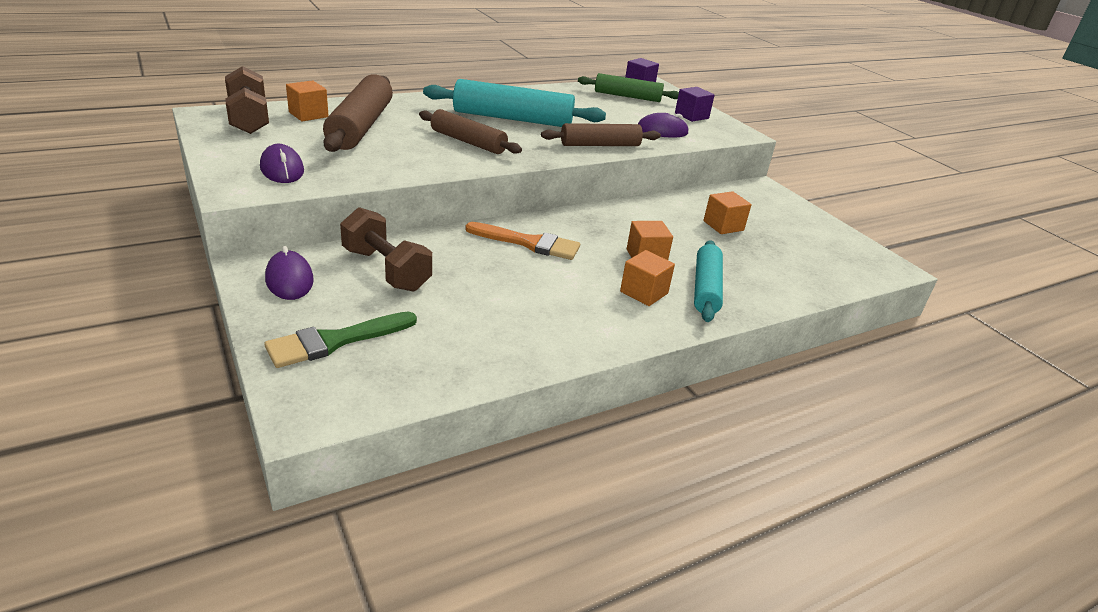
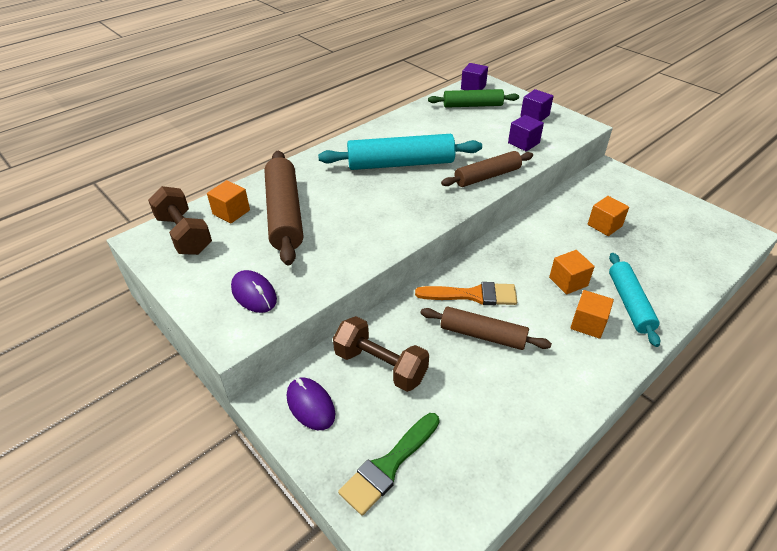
camera: 10 degrees left, 10 degrees up
(468, 142) = (383, 206): brown rolling pin -> brown rolling pin (482, 335)
(662, 131) = (523, 143): purple mouse -> purple cube

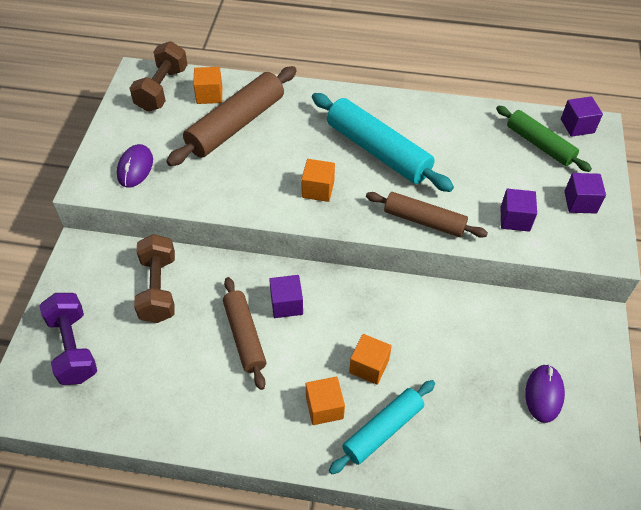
camera: 50 degrees right, 10 degrees up
(310, 405) = (92, 271): purple mouse -> purple mouse (544, 394)
(388, 466) = (73, 348): green brush -> purple dumbbell
(473, 295) = (286, 304): orange brush -> purple cube
(604, 225) = (487, 358): orange cube -> orange cube (318, 189)

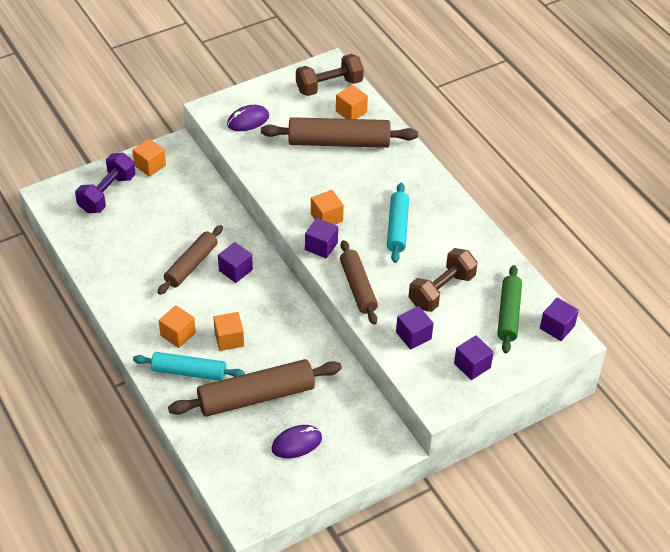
camera: 50 degrees right, 5 degrees down
(79, 286) = (150, 165): none -> orange cube
(158, 289) = (185, 202): brown dumbbell -> brown dumbbell (441, 290)
(349, 215) = (321, 246): none -> purple cube
(378, 151) = (397, 228): turquoise rolling pin -> turquoise rolling pin, size x0.64
(461, 391) = (256, 397): none -> brown rolling pin

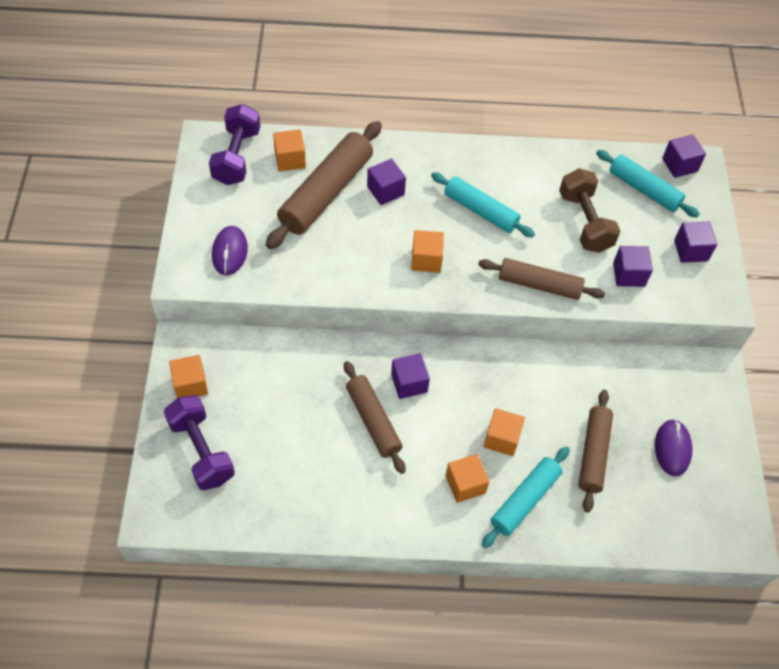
camera: 60 degrees left, 10 degrees up
(256, 397) = (593, 453): brown rolling pin -> brown rolling pin, size x0.64
(321, 246) = (463, 285): purple cube -> purple cube (385, 191)
(329, 86) = (237, 157): brown dumbbell -> purple dumbbell
(508, 314) = (644, 189): green rolling pin -> turquoise rolling pin

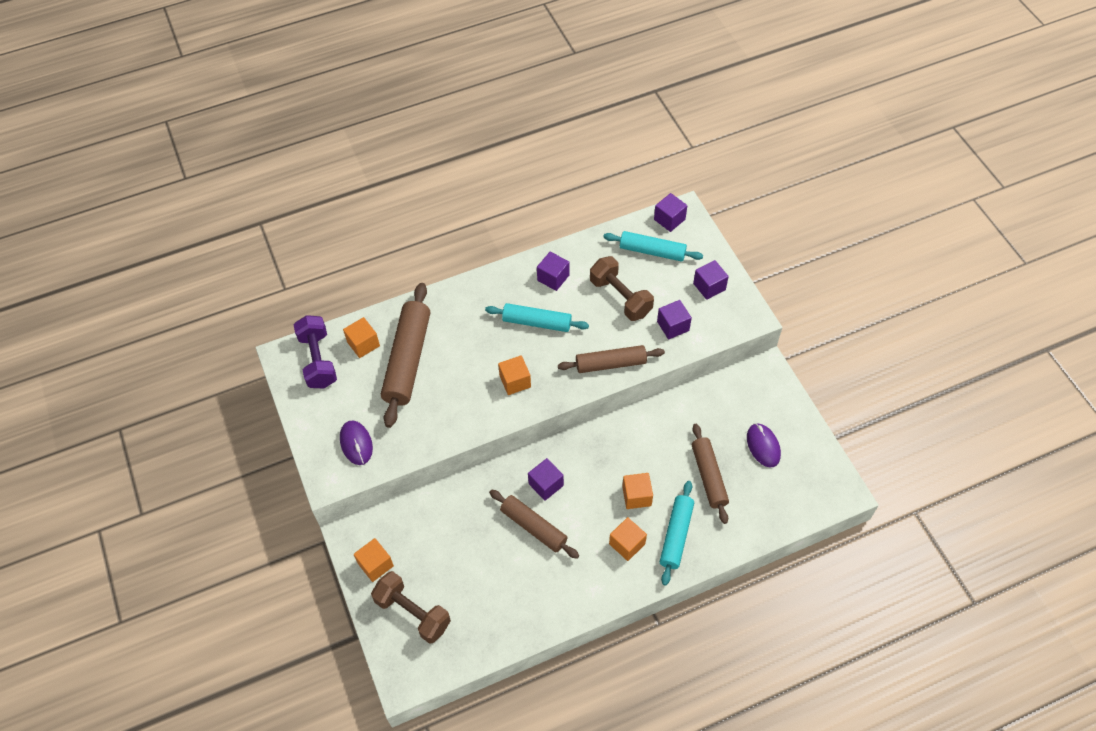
camera: 20 degrees left, 0 degrees up
(201, 450) = (413, 613): purple dumbbell -> brown dumbbell
(385, 191) = (454, 337): purple cube -> purple cube (553, 278)

